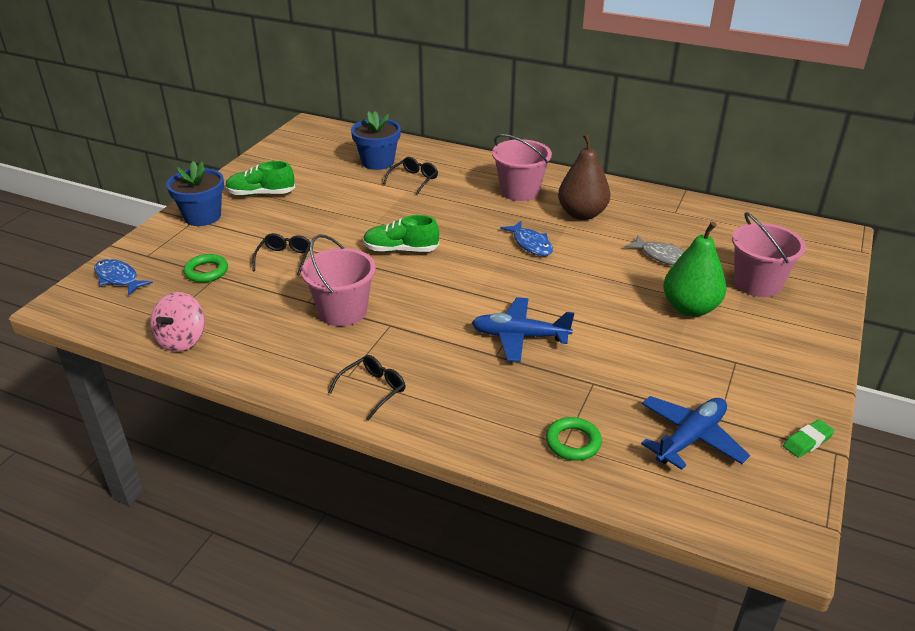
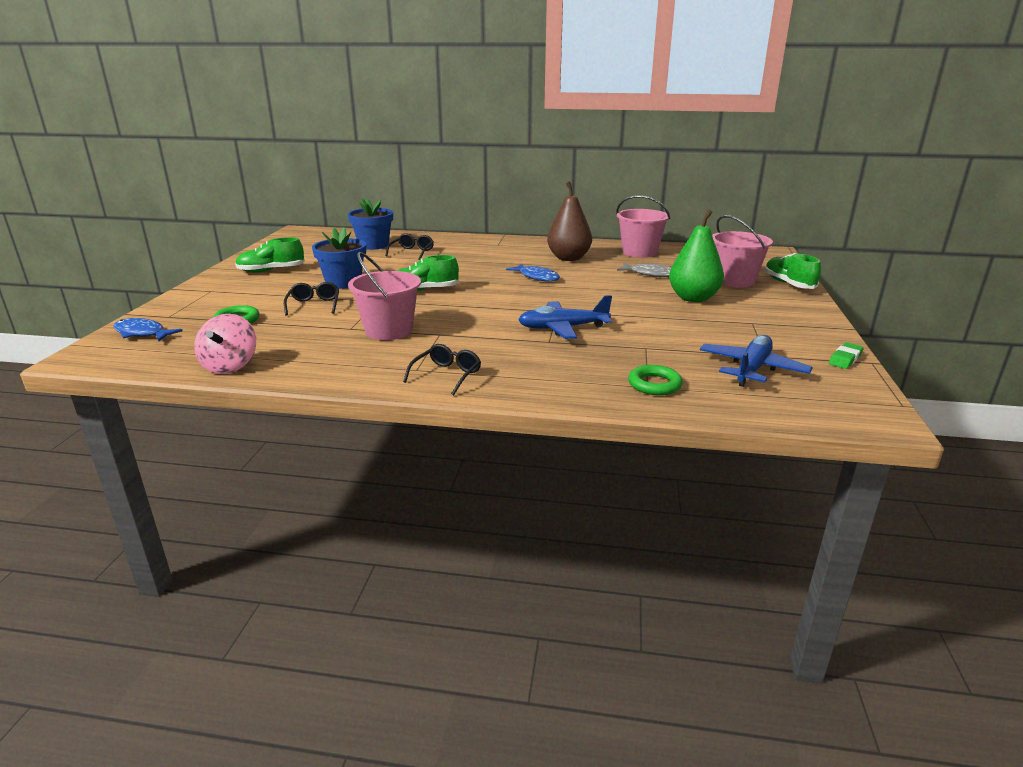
camera: 15 degrees left, 10 degrees down
(202, 216) = (218, 288): blue flower pot -> blue flower pot (343, 282)
(519, 191) = (508, 251): pink bucket -> pink bucket (639, 252)
(821, 299) = (788, 284): none -> green shoe

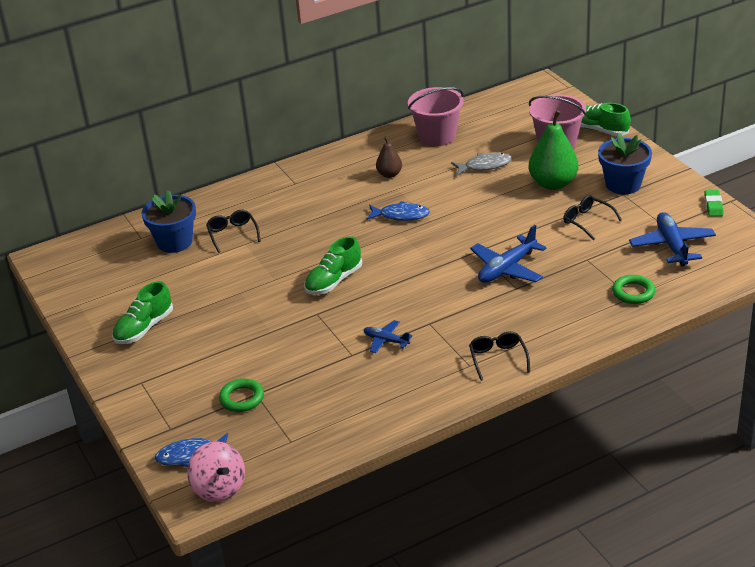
camera: 35 degrees left, 10 degrees up
(230, 366) = (332, 439): pink spinning top -> pink spinning top (219, 488)
(314, 305) = (273, 347): black glasses -> black glasses (587, 221)
(343, 282) = (246, 308): blue flower pot -> blue flower pot (623, 184)
(389, 330) = (386, 341): pink bucket -> blue plane
(568, 258) = (389, 174): brown pear -> brown pear, size x0.55

